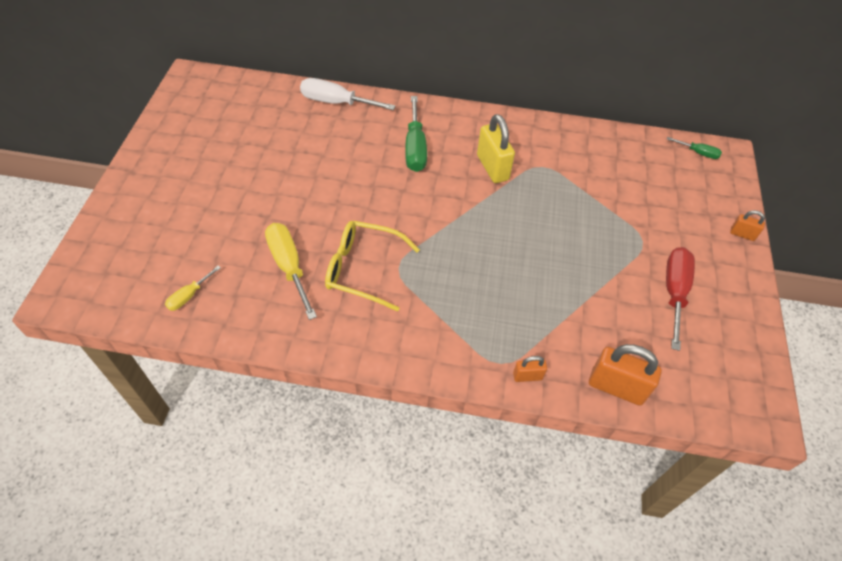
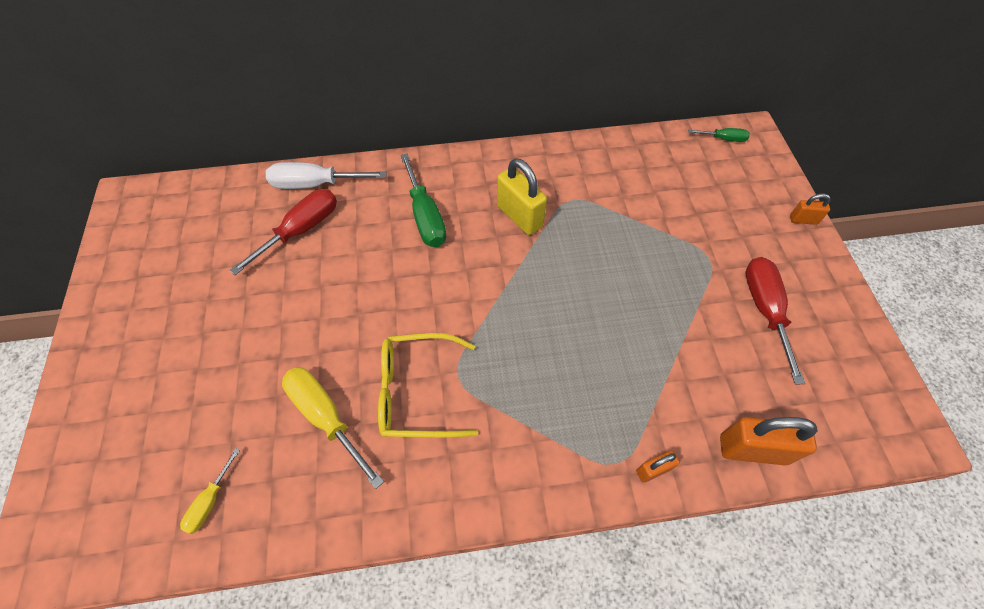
camera: 15 degrees left, 5 degrees up
(314, 133) = (301, 230): none -> red screwdriver

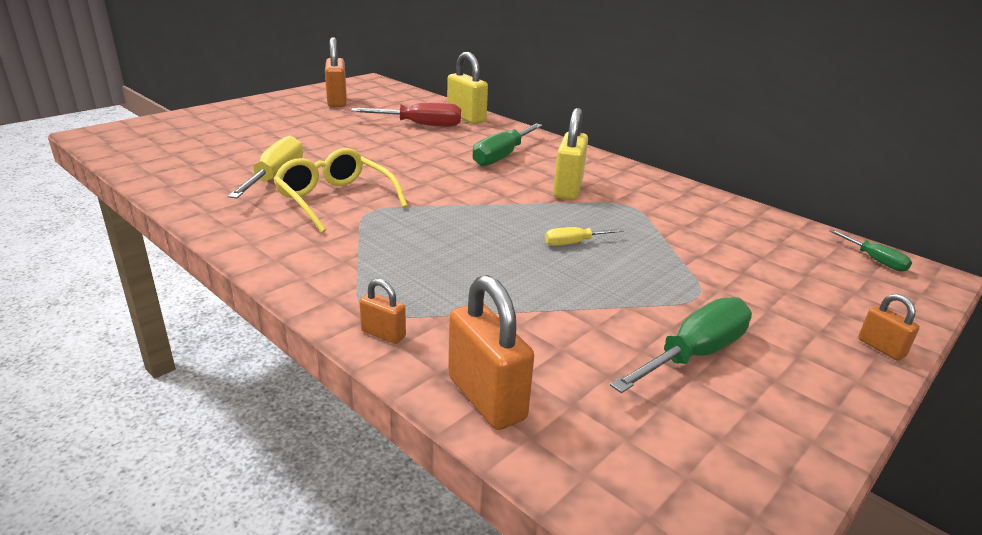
camera: 50 degrees right, 30 degrees down
(164, 262) = (337, 101): none -> orange padlock
(210, 501) = (173, 163): yellow screwdriver -> yellow screwdriver (574, 243)
(315, 184) = (466, 117): white screwdriver -> yellow padlock
(765, 310) = (694, 354): red screwdriver -> green screwdriver

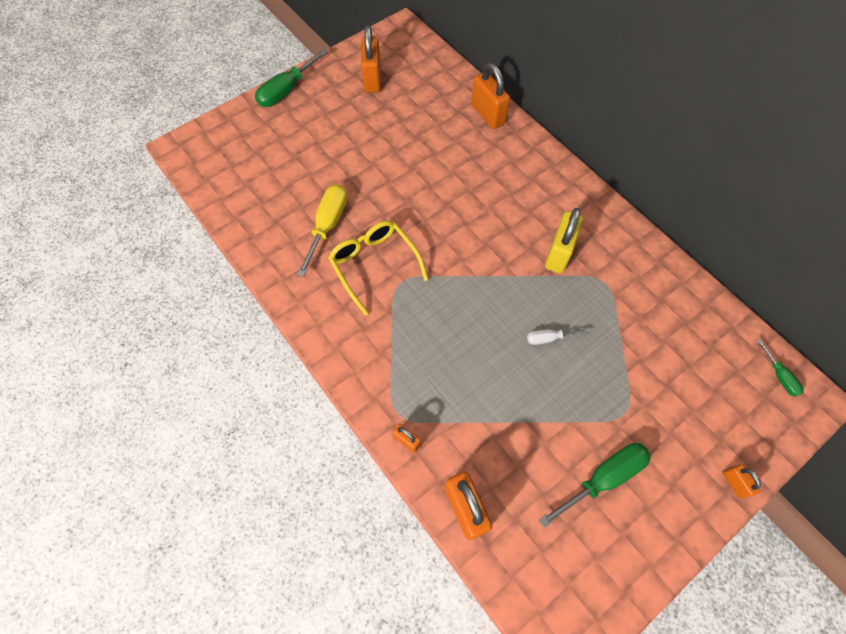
camera: 10 degrees right, 35 degrees up
(420, 125) = (445, 130): red screwdriver -> none
(466, 117) = (488, 114): yellow padlock -> orange padlock
(502, 156) = (511, 193): green screwdriver -> green screwdriver (287, 90)
(574, 243) = (548, 338): yellow screwdriver -> white screwdriver

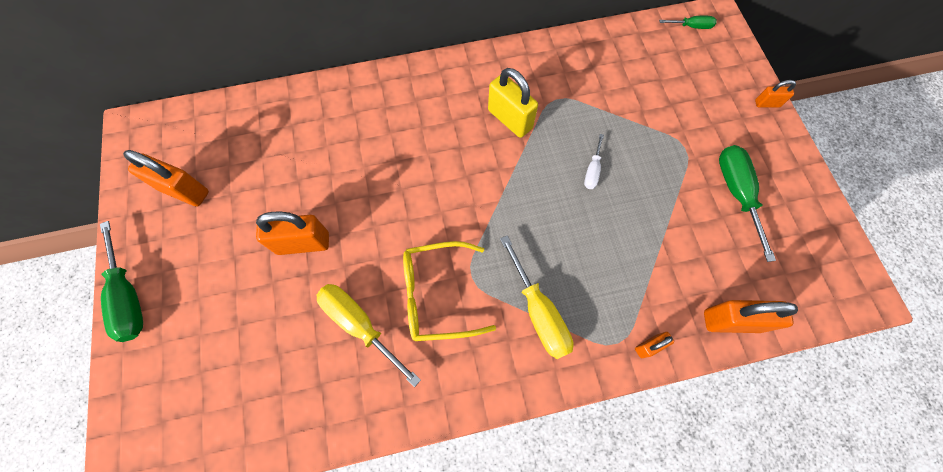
camera: 65 degrees left, 5 degrees up
(395, 342) = (538, 312): none -> yellow screwdriver
(488, 114) = (314, 101): orange padlock -> orange padlock (303, 243)

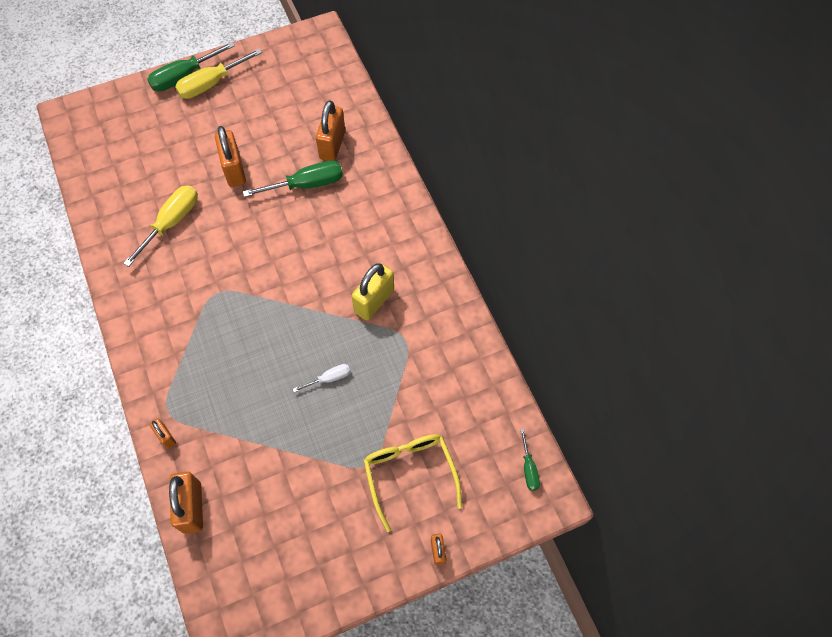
camera: 80 degrees right, 5 degrees down
(184, 191) = (270, 82): orange padlock -> orange padlock (332, 145)
(436, 295) = (199, 269): yellow glasses -> yellow glasses (409, 473)
(538, 312) = (190, 347): yellow screwdriver -> yellow screwdriver (211, 84)
(592, 170) = (329, 378): white screwdriver -> white screwdriver turned 150 degrees clockwise
(736, 193) = (322, 515): green screwdriver -> green screwdriver (307, 184)

